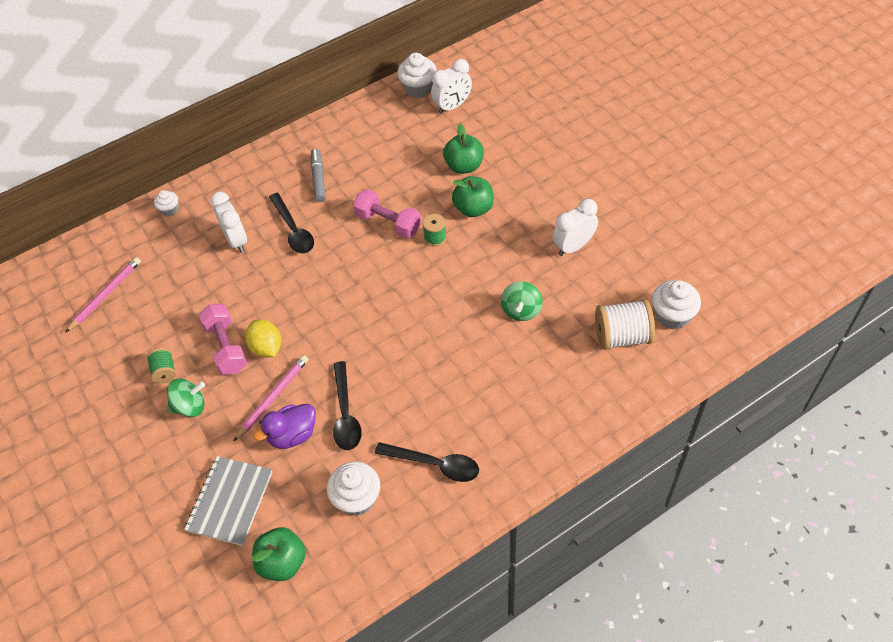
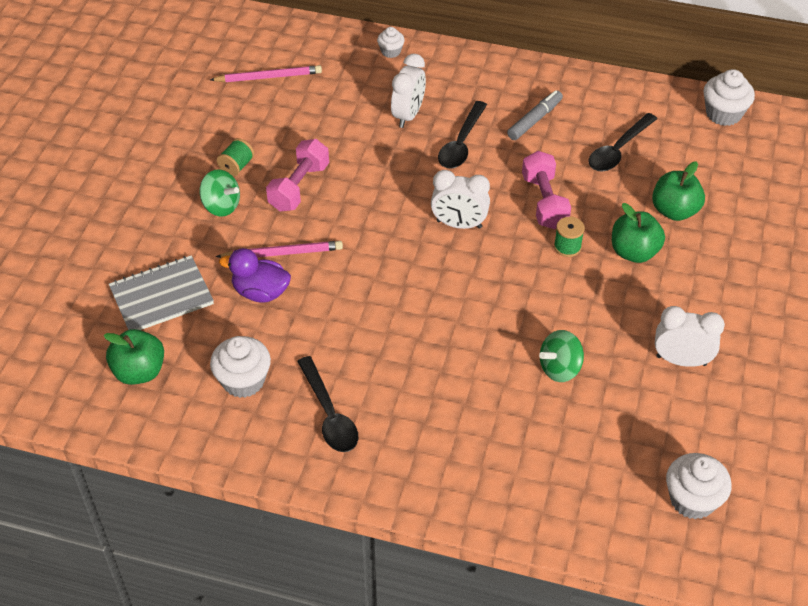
camera: 45 degrees right, 5 degrees down
(267, 347) = (326, 213): yellow lemon -> none
(345, 414) = (316, 314): black spoon -> black spoon (618, 150)
(452, 106) = (734, 153): white clock -> white clock (459, 224)
(622, 336) = (619, 471): white spool -> none

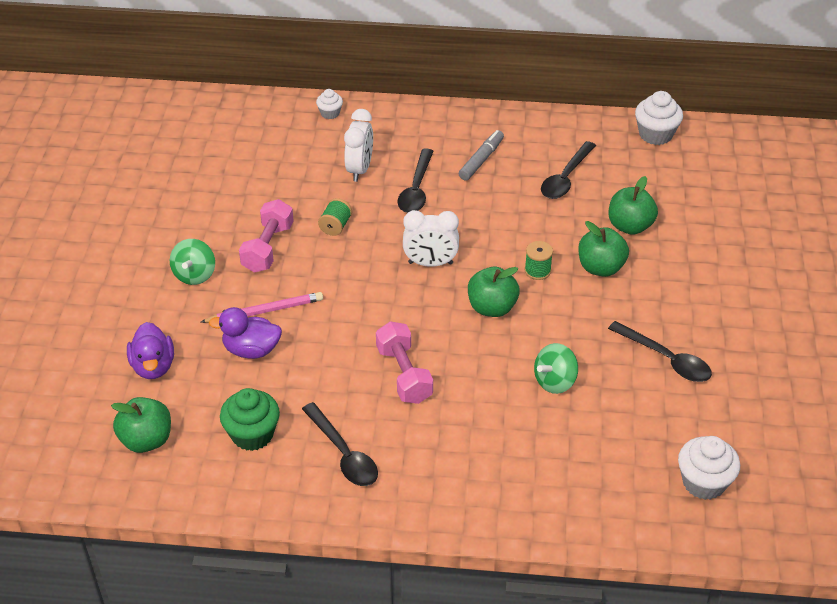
camera: 10 degrees left, 5 degrees down
(161, 296) = (153, 366): grey notebook -> purple duck
(221, 206) = (195, 275): green spinning top -> green spinning top turned 75 degrees clockwise
(236, 166) = (202, 236): green spool -> green spool (335, 226)
(243, 381) = (252, 434): white cupcake -> green cupcake
(268, 77) = (215, 150): pink pencil -> none
(512, 280) = (492, 308): none -> green apple
(544, 202) = (507, 233): pink dumbbell -> pink dumbbell (404, 374)
(681, 360) = (666, 359): white clock -> black spoon

